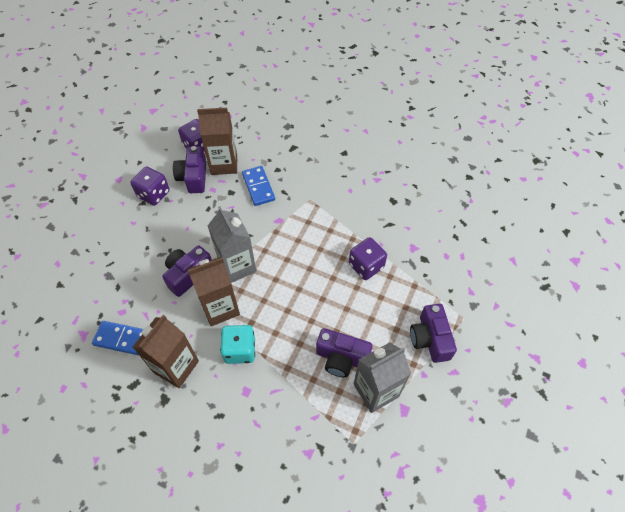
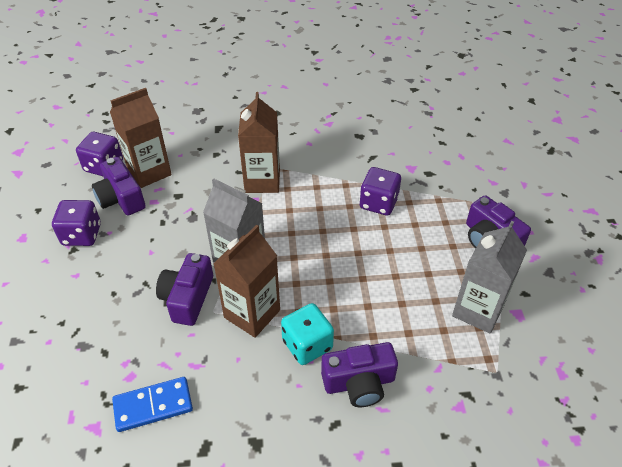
camera: 30 degrees left, 10 degrees down
(176, 366) = (244, 400): brown carton -> brown carton (262, 181)
(258, 187) = (207, 178): blue domino -> none
(341, 358) = (421, 298): purple camera -> purple camera (359, 383)

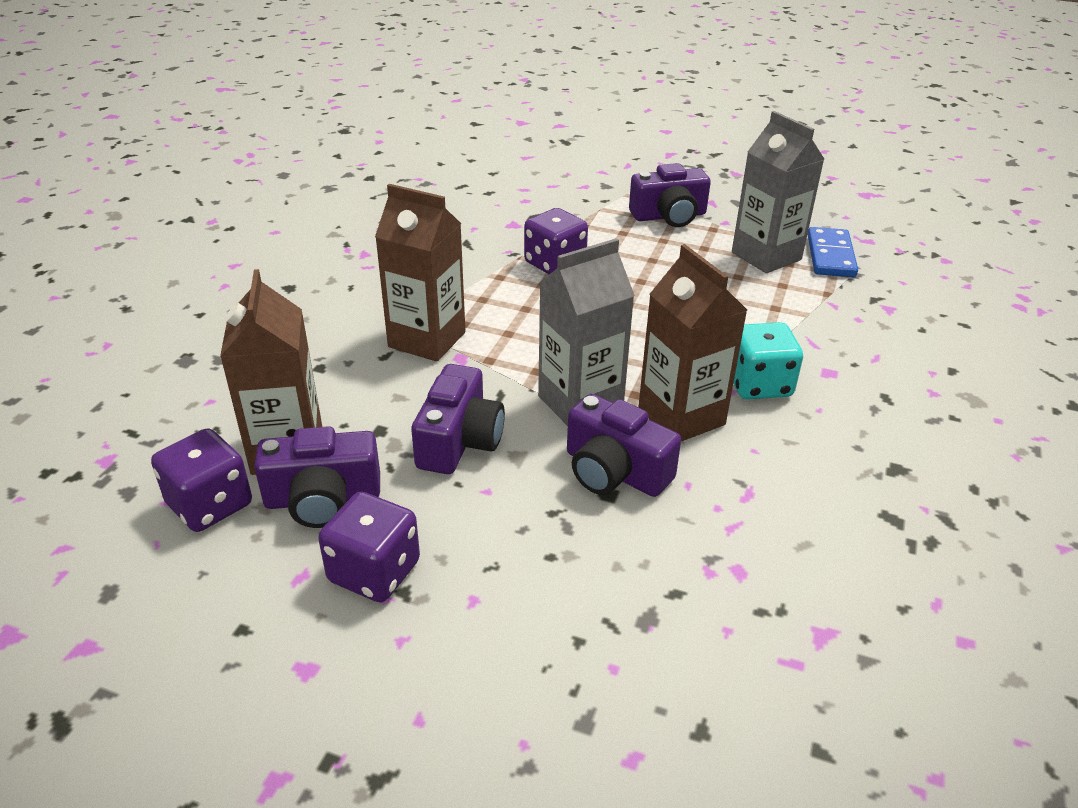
camera: 65 degrees left, 10 degrees down
(153, 406) = (804, 555): blue domino -> blue domino (831, 256)
(359, 383) = (833, 362): purple camera -> purple camera (459, 441)

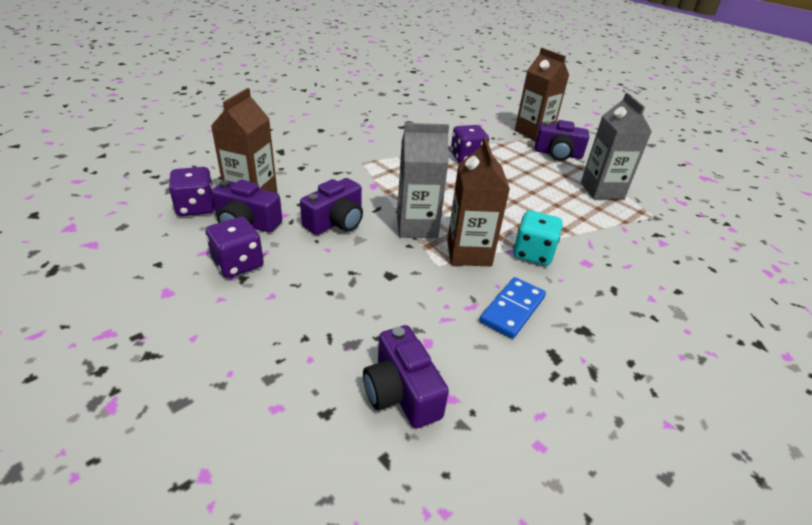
camera: 25 degrees right, 0 degrees up
(427, 339) = (364, 172): brown carton -> brown carton (533, 133)
(614, 471) = (403, 265): purple camera -> purple camera (401, 392)
(831, 256) = (647, 203): blue domino -> blue domino (512, 309)

